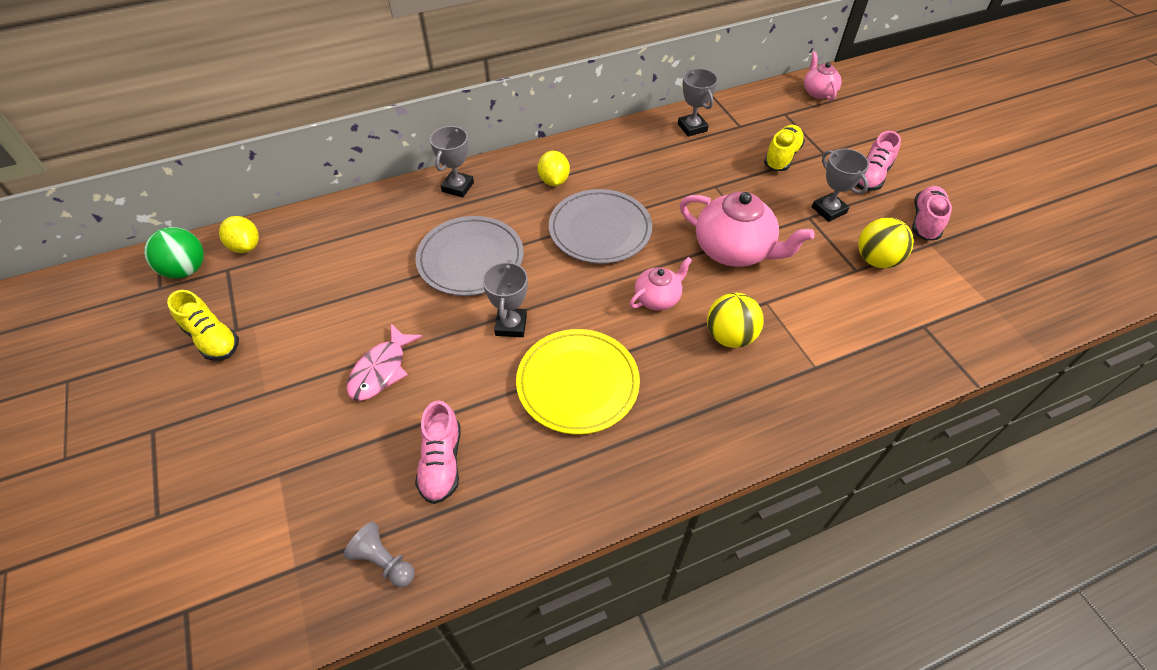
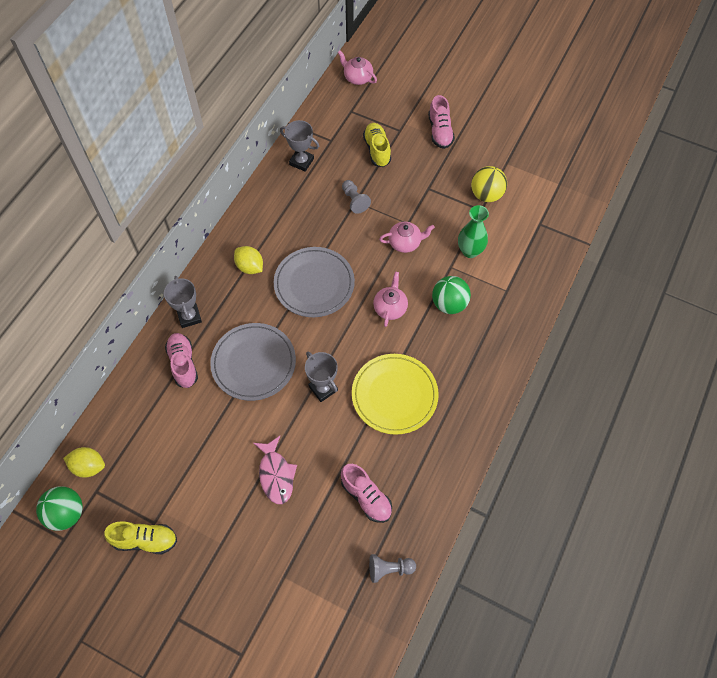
camera: 40 degrees left, 10 degrees up
(714, 185) = (354, 201): none -> grey pawn
(730, 336) = (449, 304): yellow ball -> green ball
(734, 250) = (405, 243): pink teapot -> pink teapot, size x0.56
(805, 301) = (470, 251): none -> green vase
(829, 210) = (435, 175): grey trophy -> none
(925, 221) = (493, 147): pink shoe -> pink shoe (183, 364)

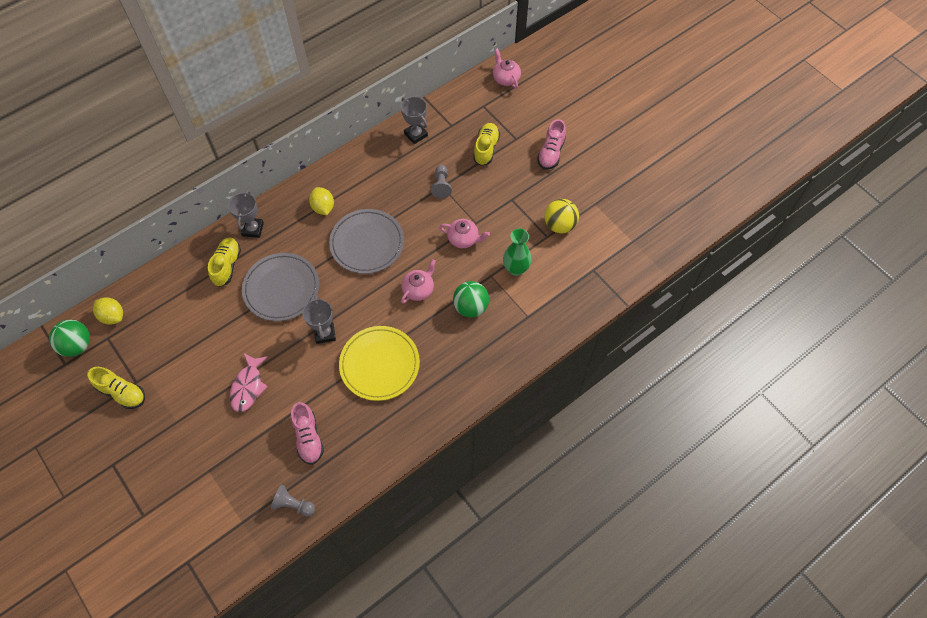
camera: 25 degrees right, 0 degrees up
(183, 364) = (227, 266): pink shoe -> yellow shoe

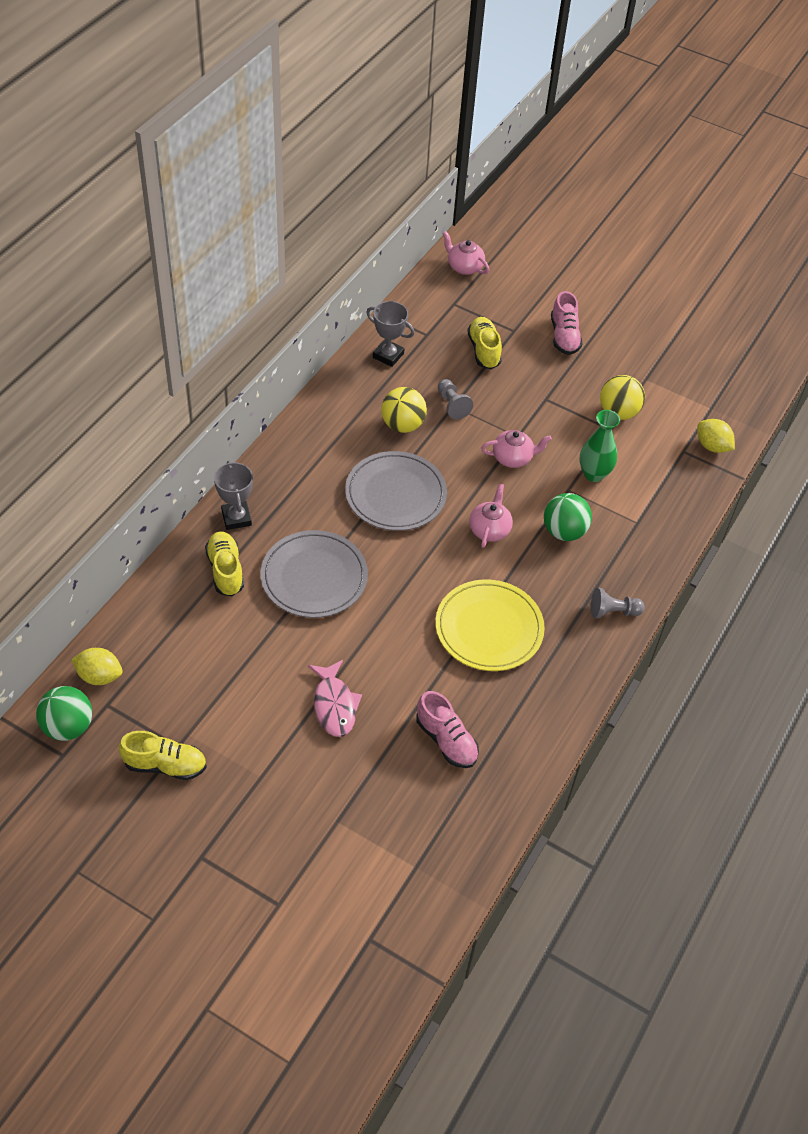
camera: 25 degrees left, 10 degrees down
(293, 504) = (470, 824): grey pawn -> grey pawn (613, 611)
(323, 207) = (316, 468): yellow lemon -> yellow lemon (712, 446)
(325, 333) = (399, 613): grey trophy -> none
(399, 191) = (402, 425): none -> yellow ball

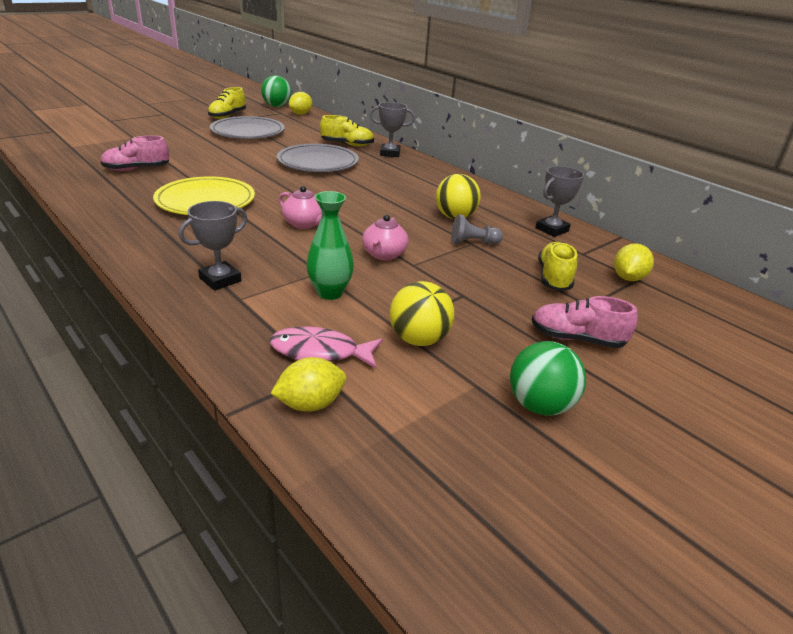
camera: 110 degrees right, 20 degrees down
(334, 705) = (210, 150): pink fish -> pink fish (320, 353)
(395, 494) = (375, 199): grey plate -> grey plate (248, 132)
(455, 309) = (628, 278): none -> yellow lemon
(464, 267) = (711, 301): pink teapot -> none
(484, 350) = (554, 278): yellow shoe -> yellow shoe turned 90 degrees counterclockwise
(564, 531) = (269, 255): green ball -> green ball (540, 405)
(613, 611) = (151, 253): grey pawn -> none
(620, 545) = (220, 280): none -> grey trophy

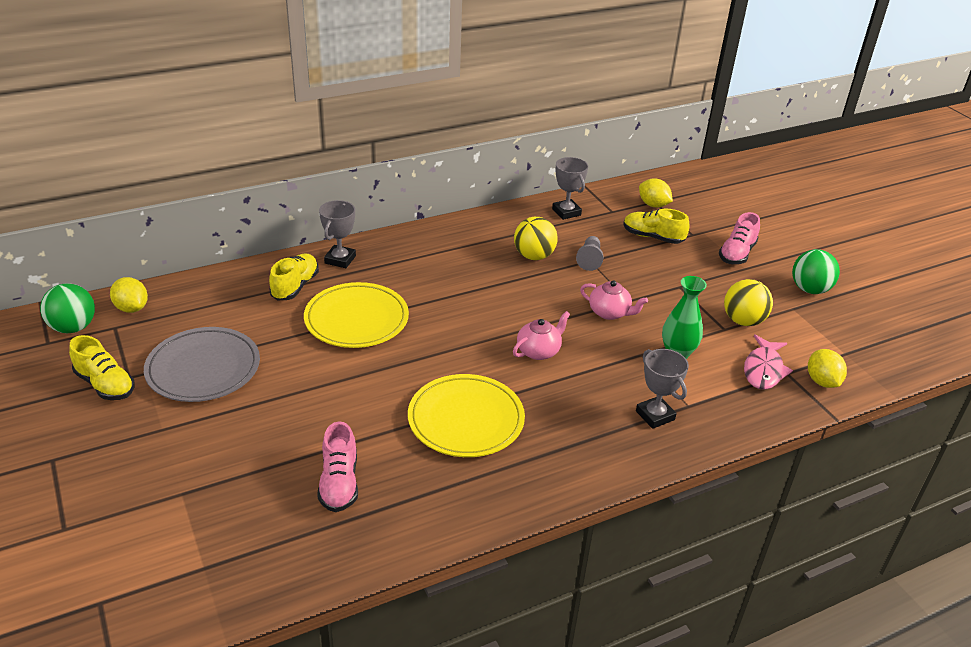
camera: 75 degrees left, 5 degrees up
(318, 162) = (356, 319): grey plate -> yellow plate

